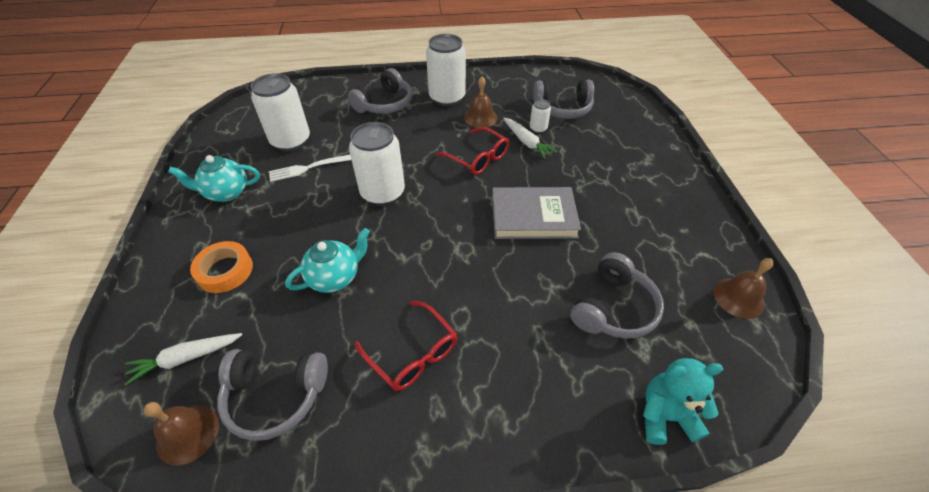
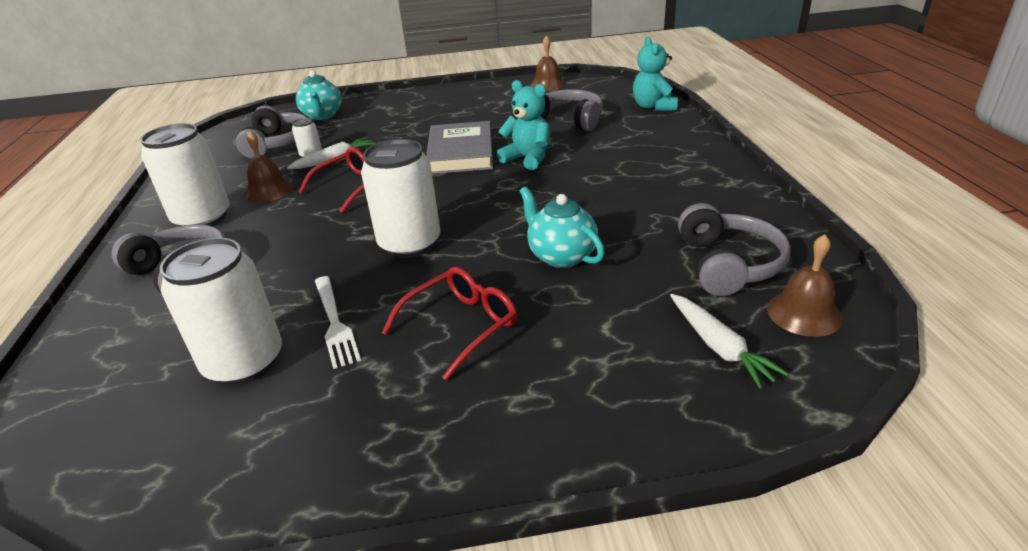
camera: 90 degrees left, 15 degrees down
(225, 270) = (566, 356): orange tape -> none
(226, 193) = (381, 412): turquoise teapot -> turquoise teapot (322, 115)
(413, 354) = (645, 196): red glasses -> red glasses (462, 325)
(513, 265) = (528, 159): none -> turquoise teddy bear

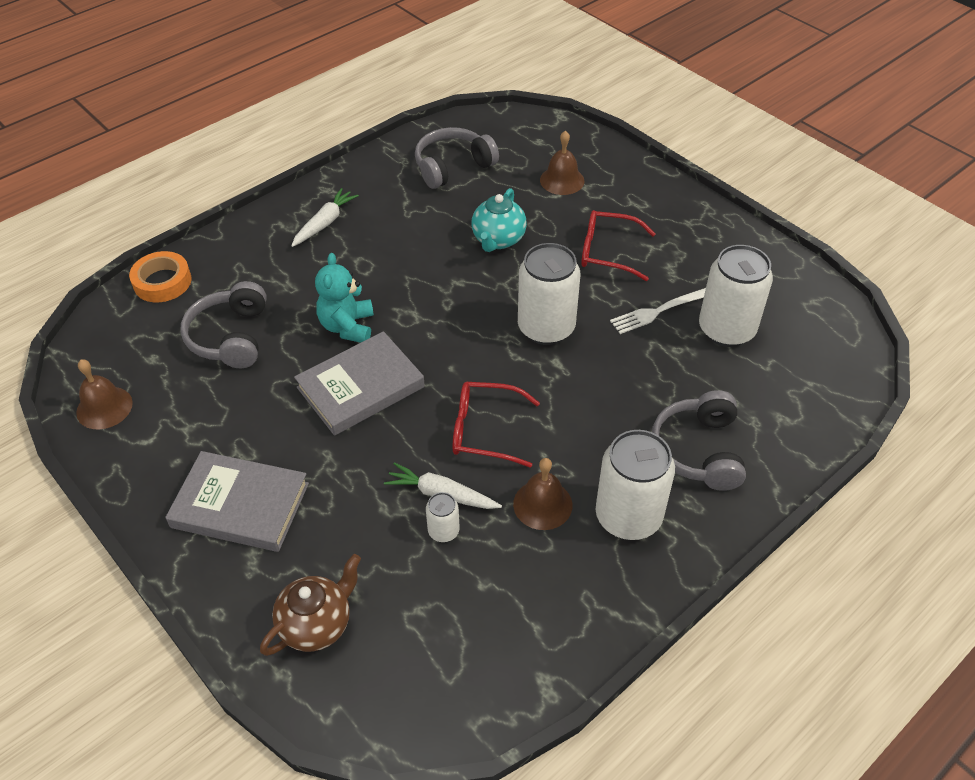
camera: 125 degrees left, 15 degrees up
(277, 143) = (434, 603): grey headphones -> none
(322, 115) = (317, 624): turquoise teapot -> brown teapot
(335, 323) = (658, 311): white fork -> white fork turned 150 degrees counterclockwise
(423, 108) = (240, 505): none -> grey book
(653, 107) = (162, 282): turquoise teddy bear -> orange tape
(719, 347) = (538, 152): white carrot -> white carrot (325, 223)
(804, 313) = (483, 132): brown bell -> brown bell (562, 180)

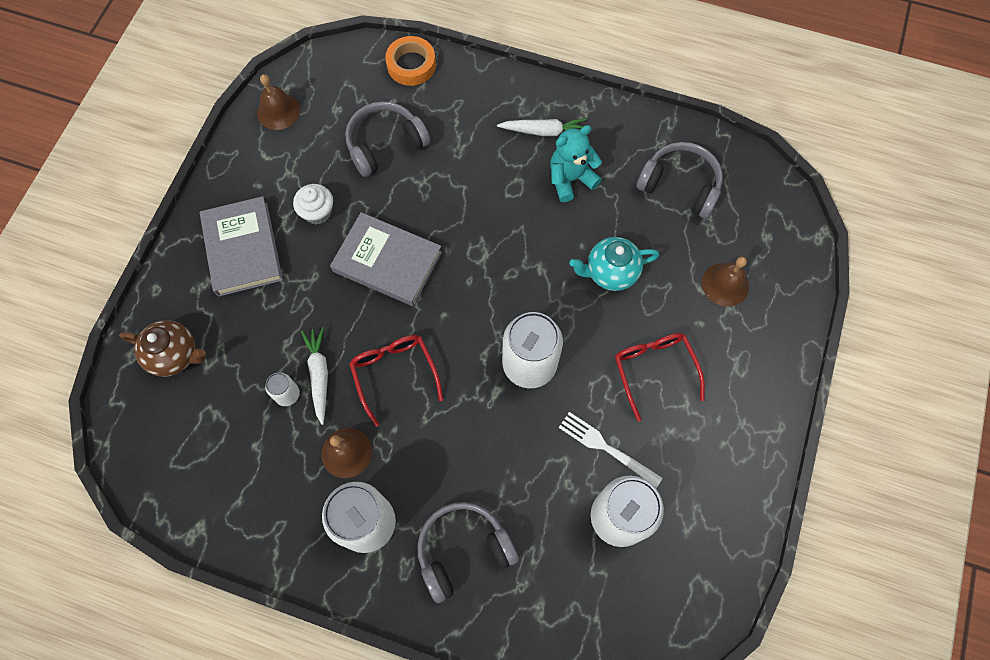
camera: 60 degrees right, 20 degrees up
(255, 421) = (317, 212): none -> white cupcake
(347, 327) = (442, 216): turquoise teddy bear -> turquoise teddy bear (570, 179)

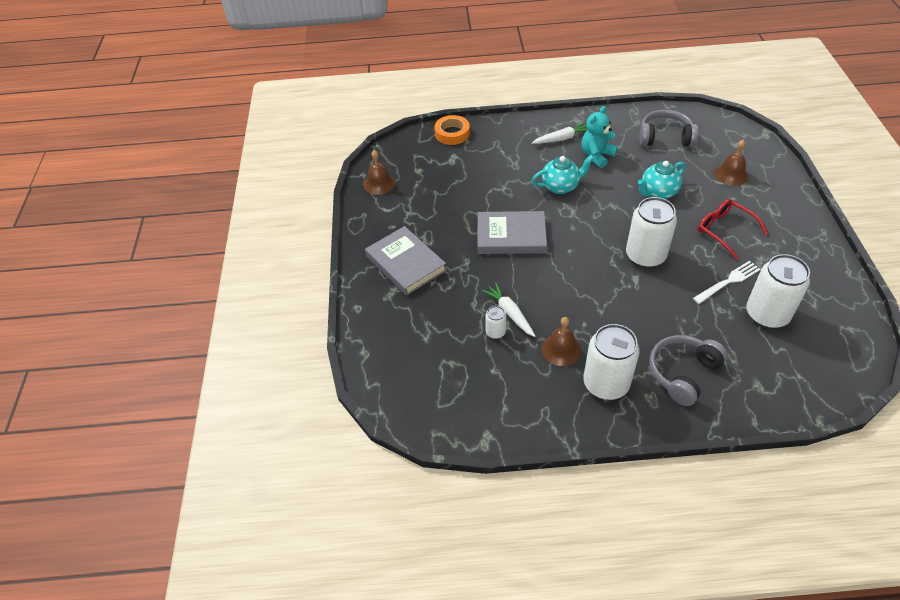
camera: 20 degrees left, 20 degrees down
(175, 355) = (397, 340): brown teapot -> none
(317, 212) = (444, 226): white cupcake -> none
(385, 144) = (464, 177): grey headphones -> none
(394, 373) = (560, 293): red glasses -> none
(494, 210) = (561, 186): none -> turquoise teapot
(605, 448) = (728, 281): white fork -> white fork turned 135 degrees clockwise

